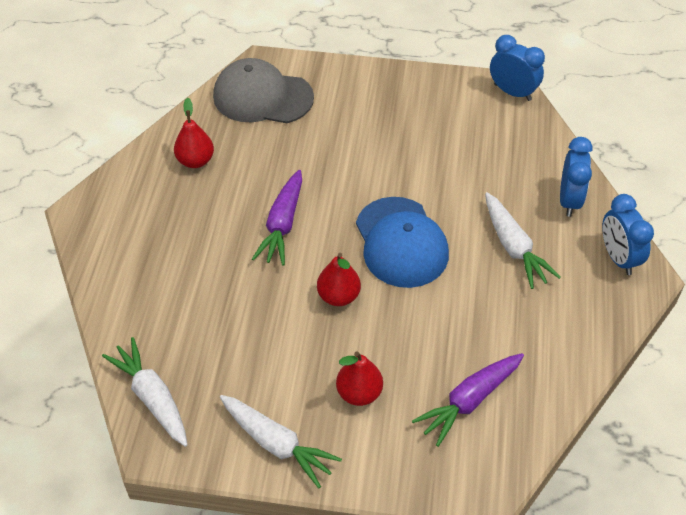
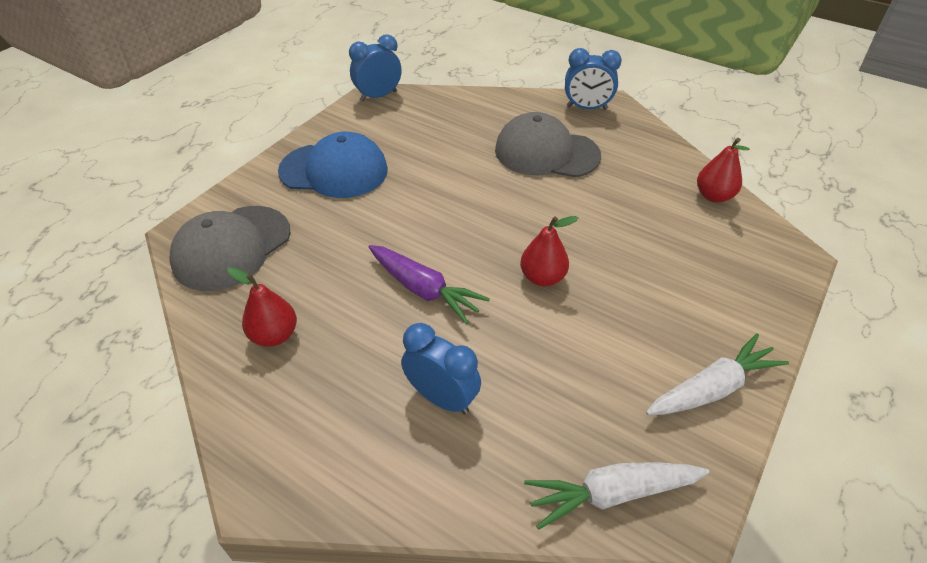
camera: 65 degrees left, 5 degrees down
(359, 393) = (667, 301): red pear -> red pear (713, 196)
(401, 242) = (501, 214): blue cap -> blue cap (334, 170)
(469, 401) = (699, 232): purple carrot -> none
(513, 247) = (546, 152): white carrot -> grey cap
(569, 200) = (515, 109): blue clock -> blue clock (442, 398)

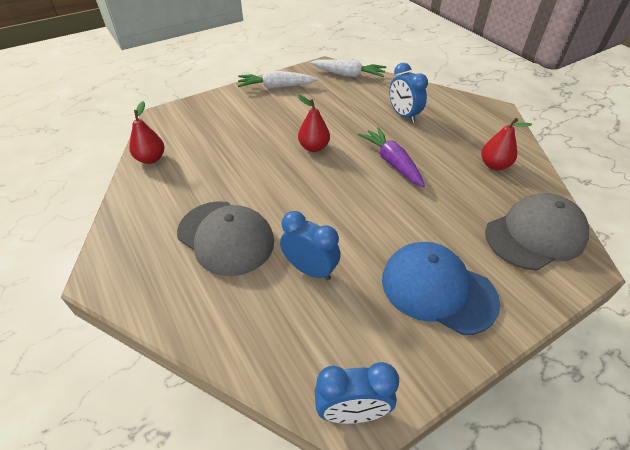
camera: 155 degrees left, 0 degrees up
(587, 108) = (131, 279): blue clock -> blue clock (310, 269)

